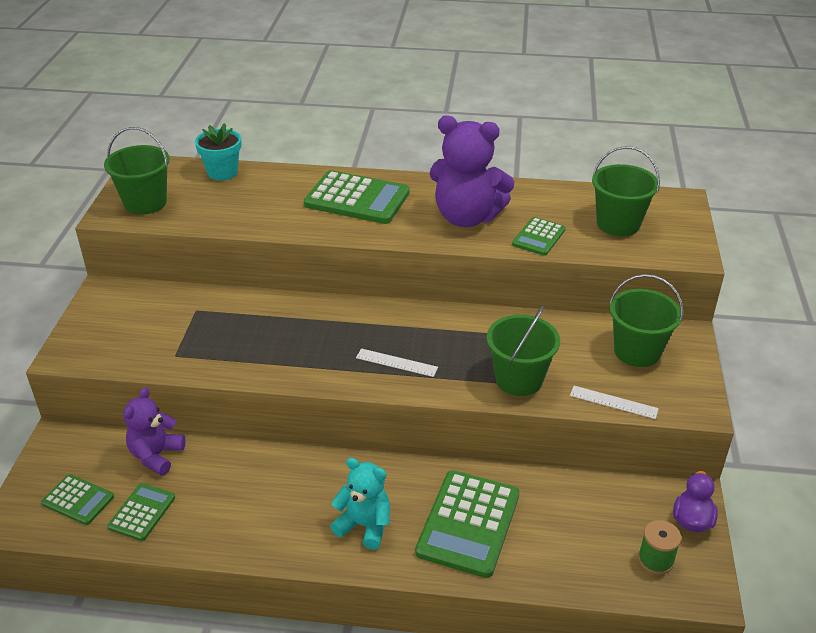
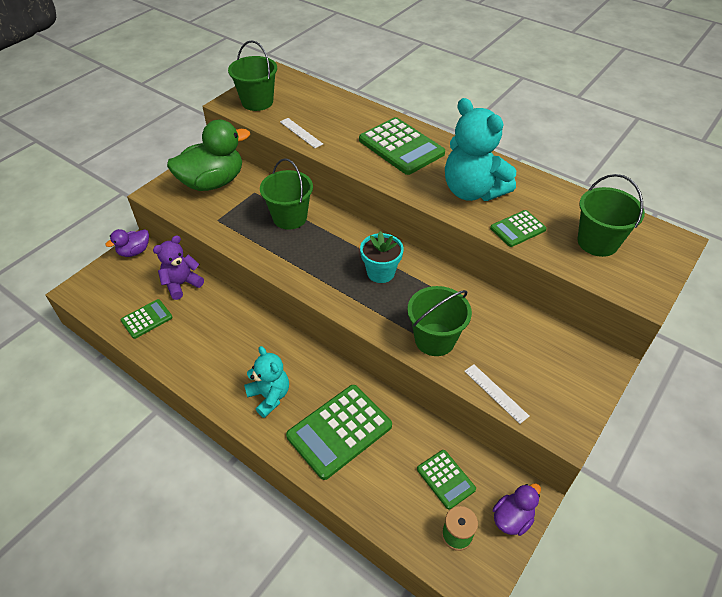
camera: 30 degrees right, 10 degrees up
(58, 445) = (134, 251): none -> purple duck
(78, 500) = (119, 293): green calculator -> green calculator (446, 479)
(133, 317) = (213, 182): none -> green duck
(222, 172) = (324, 95): turquoise flower pot -> turquoise flower pot (380, 272)
(396, 362) = (355, 286): white ruler -> white ruler (301, 133)
(467, 217) = (472, 191): purple teddy bear -> turquoise teddy bear
(637, 351) = (550, 358): green bucket -> green bucket (290, 217)

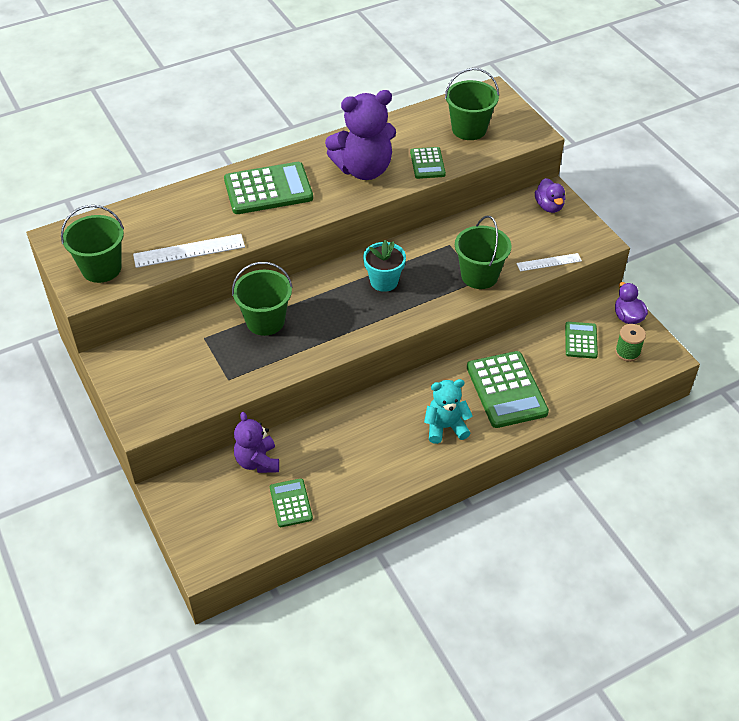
camera: 65 degrees left, 0 degrees up
(134, 251) = (174, 495): purple duck -> purple duck (549, 206)
(213, 182) = (161, 368): green duck -> none
(301, 133) = (189, 251): white ruler -> white ruler, size x1.60
(446, 479) = (580, 340): green calculator -> green calculator turned 75 degrees counterclockwise
(472, 191) = (364, 169): turquoise teddy bear -> purple teddy bear

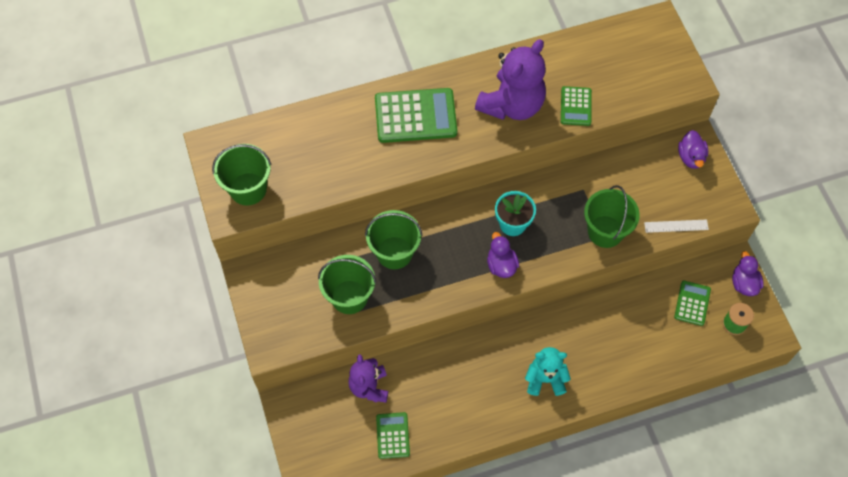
camera: 10 degrees right, 15 degrees up
(189, 251) = (331, 180): white ruler -> none
(364, 169) = (512, 105): purple teddy bear -> purple teddy bear turned 45 degrees counterclockwise
(379, 317) = (501, 265): none -> purple duck
(469, 129) = (625, 68): green bucket -> green bucket (349, 297)
(506, 390) = (610, 347): green calculator -> none

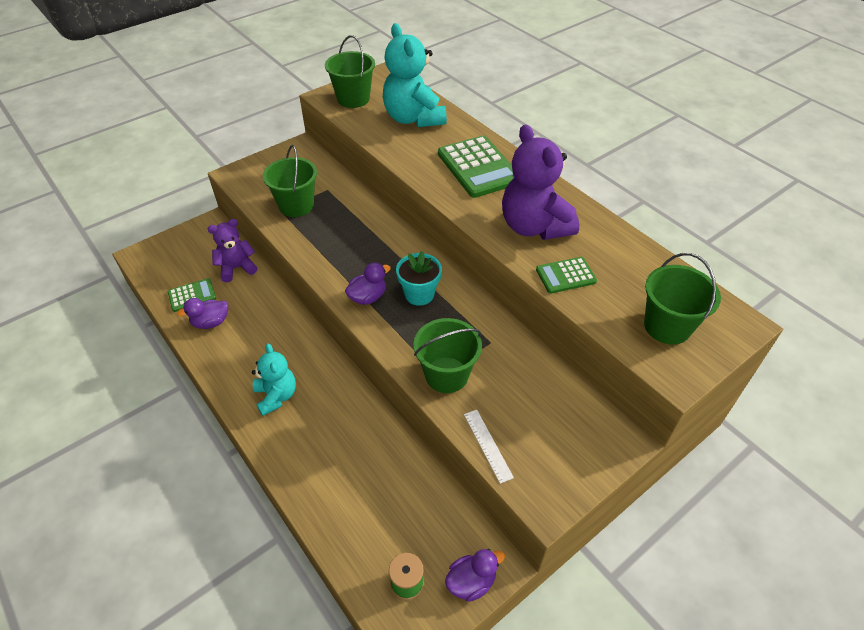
camera: 70 degrees right, 15 degrees down
(311, 144) = (413, 118): none -> turquoise teddy bear
(394, 253) = (351, 221): green bucket -> green bucket (667, 326)
(512, 105) = (534, 226): purple teddy bear -> purple teddy bear turned 45 degrees clockwise
(691, 157) = (594, 439): purple duck -> purple duck (211, 322)
(692, 303) = (418, 522): green calculator -> none

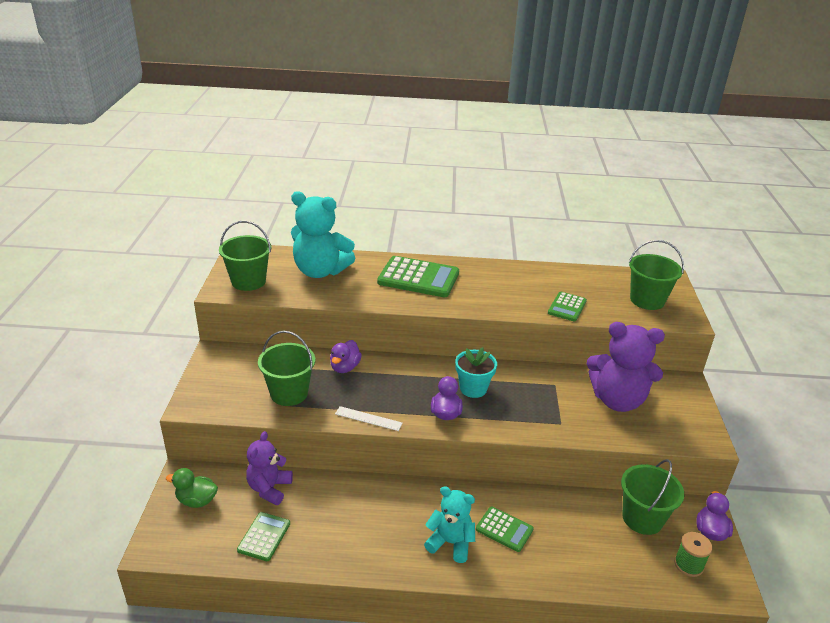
camera: 50 degrees left, 15 degrees down
(194, 244) = (197, 500): none -> green duck
(211, 322) = (316, 541): purple duck -> purple duck (345, 367)
(322, 421) = (504, 529): none -> green calculator
(446, 375) = (563, 420): green bucket -> green bucket (642, 518)
(488, 445) = (641, 437): white ruler -> white ruler (368, 418)
(534, 226) = (507, 292): purple teddy bear -> purple teddy bear (617, 400)

